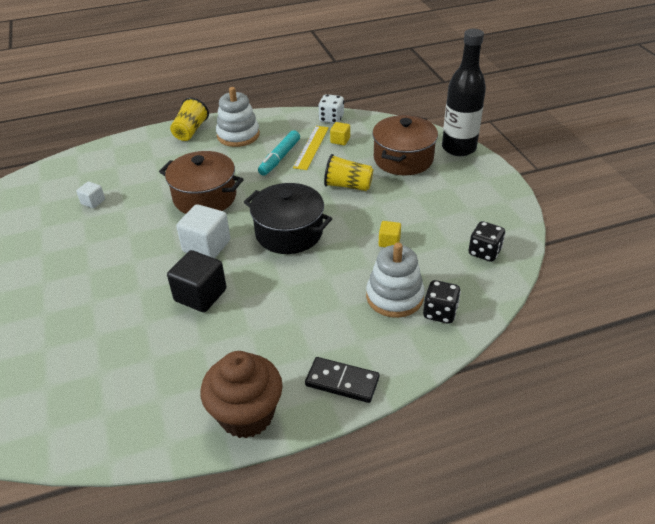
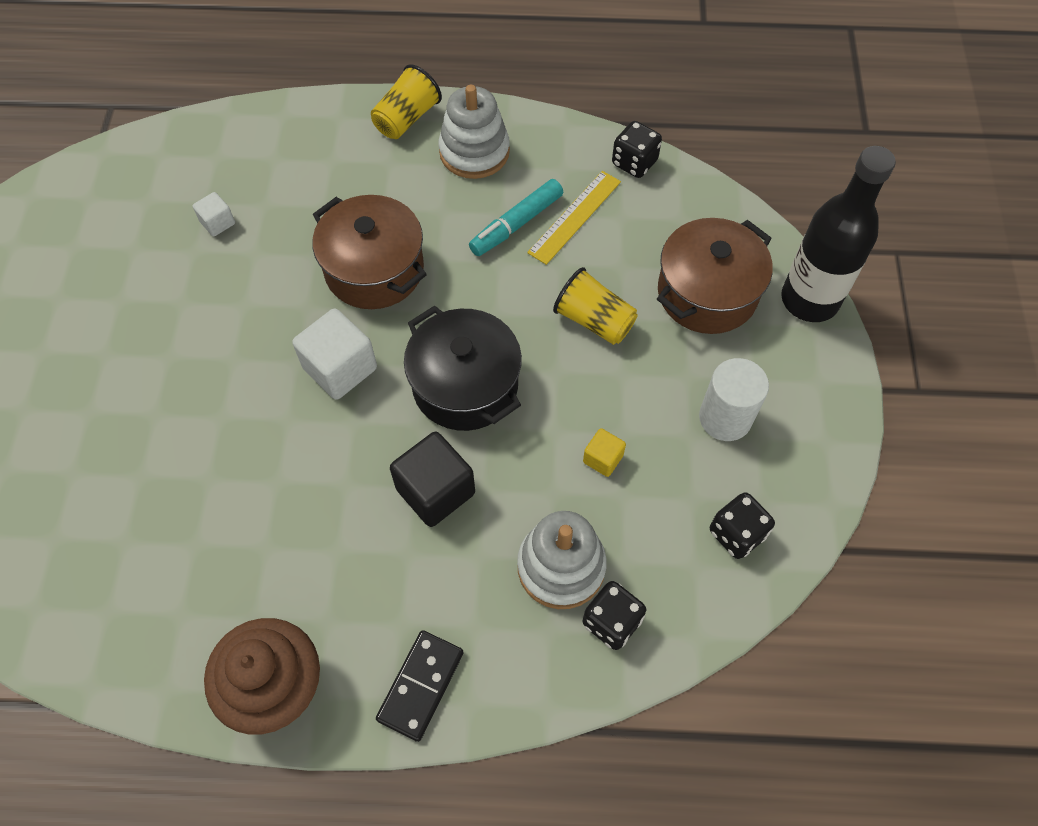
camera: 20 degrees right, 20 degrees up
(200, 295) = (297, 458): black cube -> black cube (435, 491)
(331, 119) = (634, 163): white dice -> black dice
(340, 140) = (626, 217): yellow cube -> none
(342, 381) = (421, 686): black domino -> black domino turned 75 degrees clockwise
(446, 206) = (725, 418): none -> white cylinder

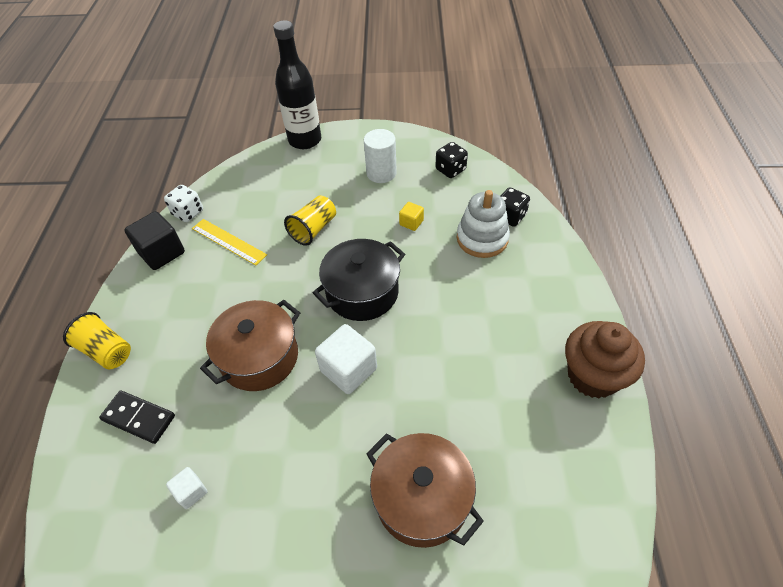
camera: 90 degrees left, 10 degrees down
(421, 686) = (569, 298): black domino -> black domino (139, 418)
(435, 491) = (442, 302): black cube -> black cube (162, 253)
(474, 152) = (155, 302): white stacking toy -> none
(516, 224) = (230, 272): turquoise marker -> none
(634, 163) = (188, 213): black dice -> white dice
(707, 293) = (297, 180): brown pot -> brown pot (422, 498)

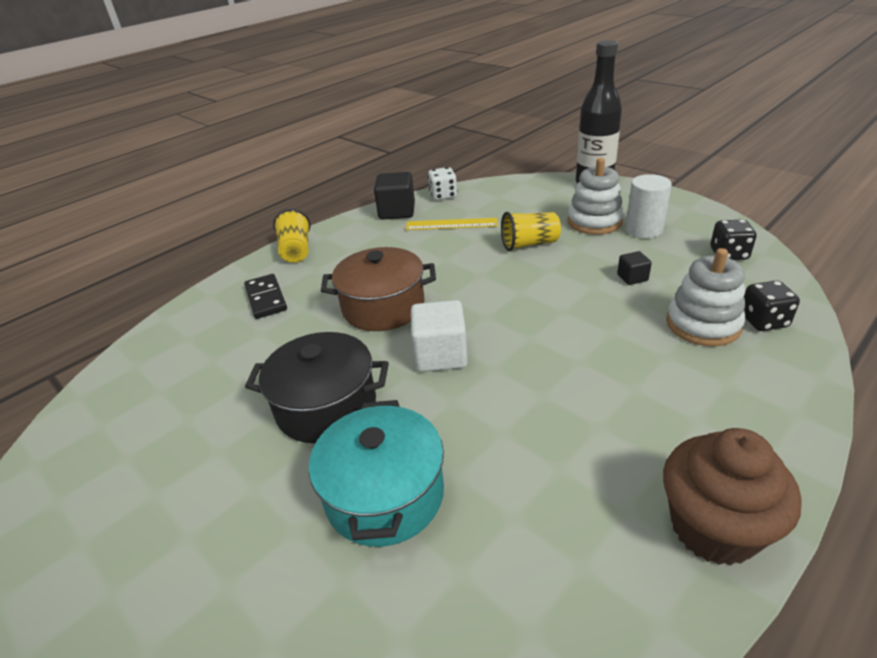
camera: 45 degrees right, 15 degrees down
(191, 492) = (239, 362): white cube -> none
(229, 241) = (451, 224): yellow ruler -> yellow ruler turned 75 degrees counterclockwise
(341, 182) = (594, 222): none -> white stacking toy
(362, 292) = (520, 307): black pot -> black pot (326, 406)
(411, 223) = (632, 278): yellow cube -> black cube
(422, 498) = (384, 495): brown pot -> turquoise pot

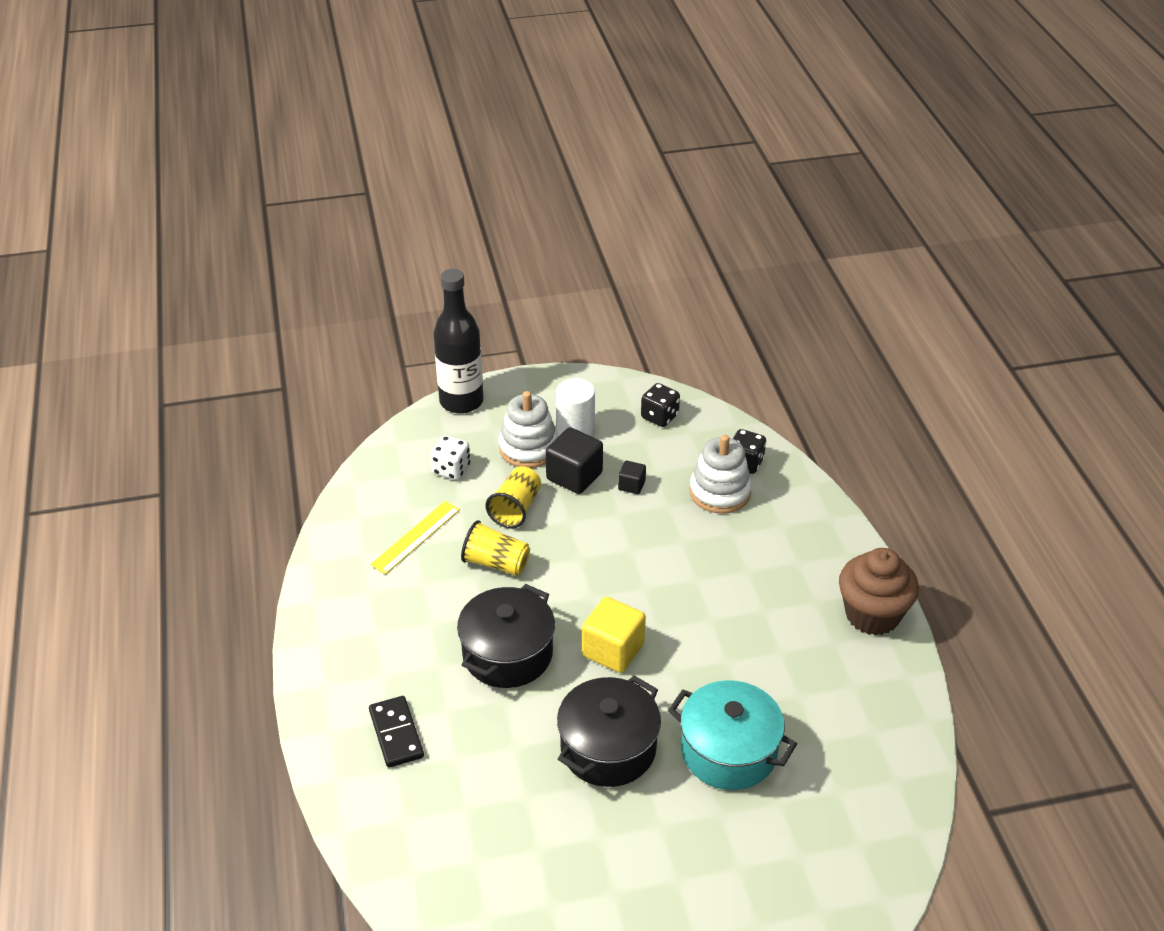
camera: 60 degrees left, 5 degrees up
(266, 298) = (396, 734): black domino -> black domino turned 60 degrees clockwise
(296, 251) = (323, 676): yellow cup -> yellow cup (496, 563)
(383, 307) = (507, 654): brown pot -> black pot
(397, 211) = (336, 561): black cube -> black cube (574, 476)
(441, 355) = (613, 650): white cube -> yellow cube
(443, 195) = (347, 510): white dice -> white dice (451, 469)

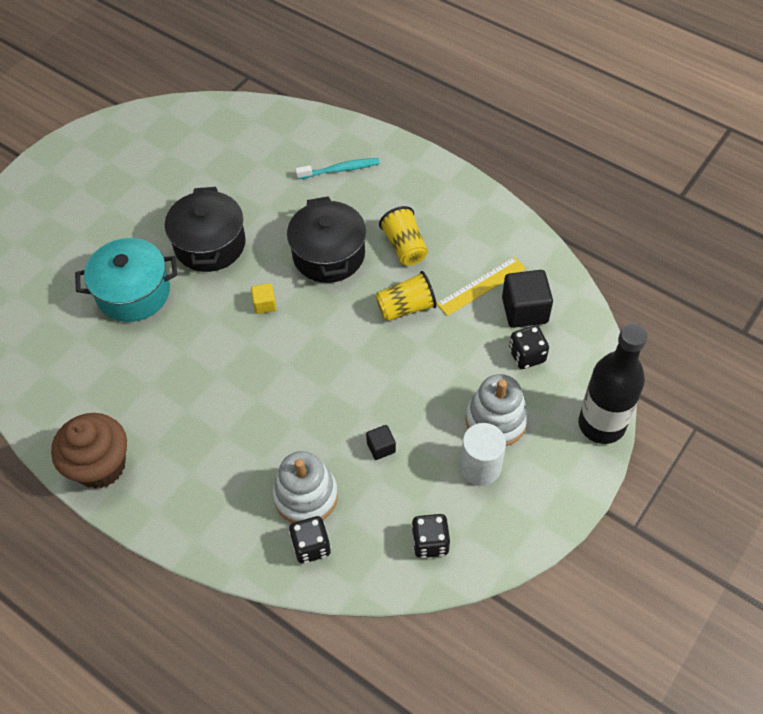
camera: 140 degrees right, 15 degrees up
(396, 734) = (340, 170): black domino -> turquoise toothbrush
(415, 537) = (481, 286): yellow ruler -> yellow ruler turned 60 degrees clockwise
(451, 469) = (527, 355): white dice -> black dice
(516, 509) = (442, 359): yellow cup -> yellow cup (404, 247)
(574, 476) = (433, 421): black cube -> black cube (524, 310)
(613, 650) = (265, 304): yellow cube -> yellow cube, size x0.53

